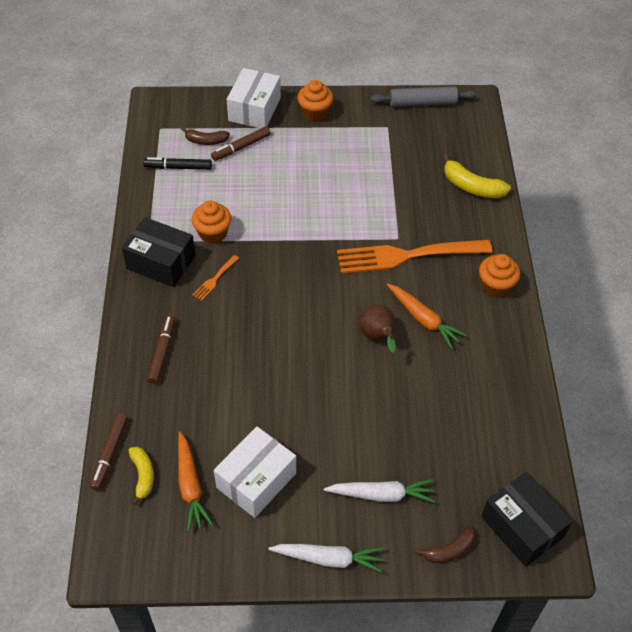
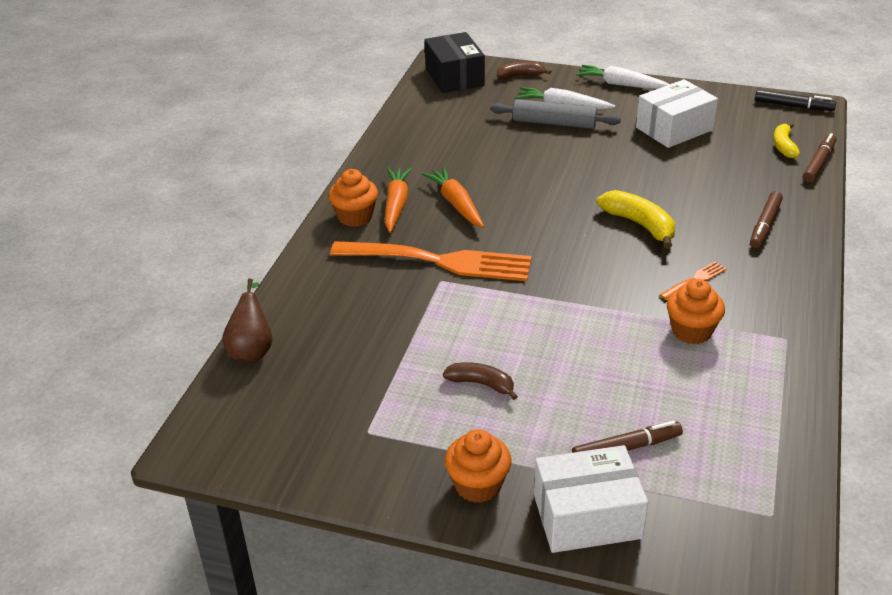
camera: 160 degrees left, 15 degrees down
(161, 262) = (767, 310): black box -> none
(178, 167) = (739, 435): black marker -> black marker (793, 106)
(190, 485) = (737, 134): orange carrot -> orange carrot (396, 205)
(206, 141) = (687, 473): brown banana -> brown banana (481, 384)
(254, 109) = (587, 516): white box -> white box turned 45 degrees clockwise
(378, 337) = (514, 198): brown pear -> brown pear (252, 350)
(422, 103) = (281, 462): grey rolling pin -> grey rolling pin (554, 123)
(472, 187) = (301, 320): yellow banana -> yellow banana (640, 225)

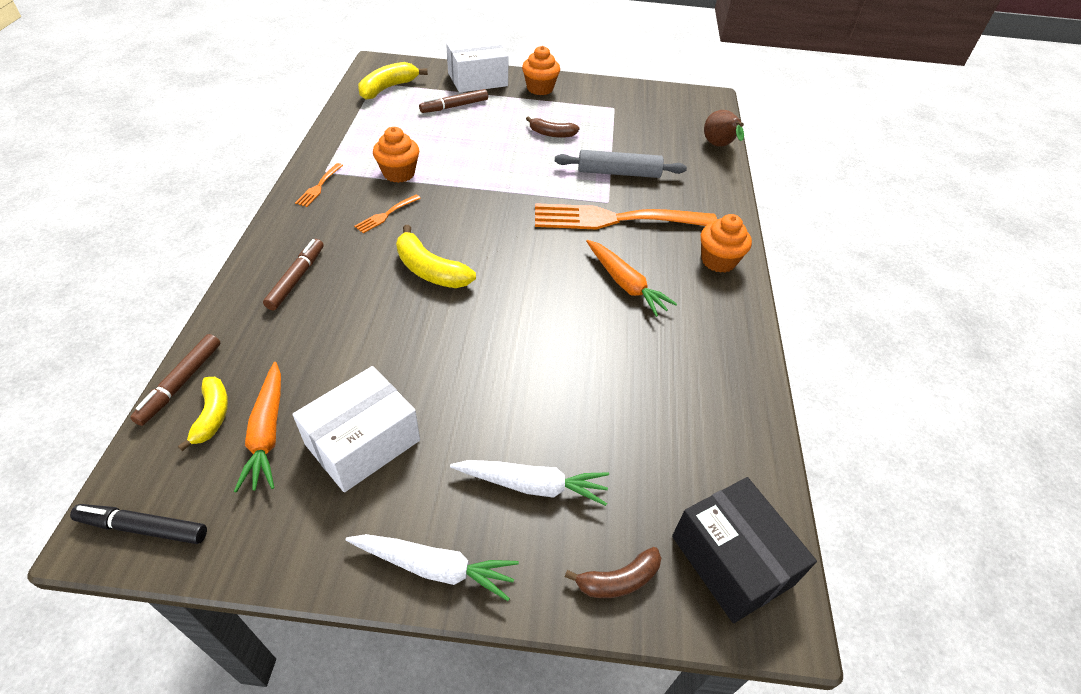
camera: 165 degrees right, 10 degrees up
(396, 205) = (686, 278): orange carrot -> orange carrot (267, 432)
(554, 123) = (540, 440): grey rolling pin -> grey rolling pin (618, 173)
(744, 499) = (388, 88): none -> yellow banana
(784, 318) = (319, 186): none -> orange fork

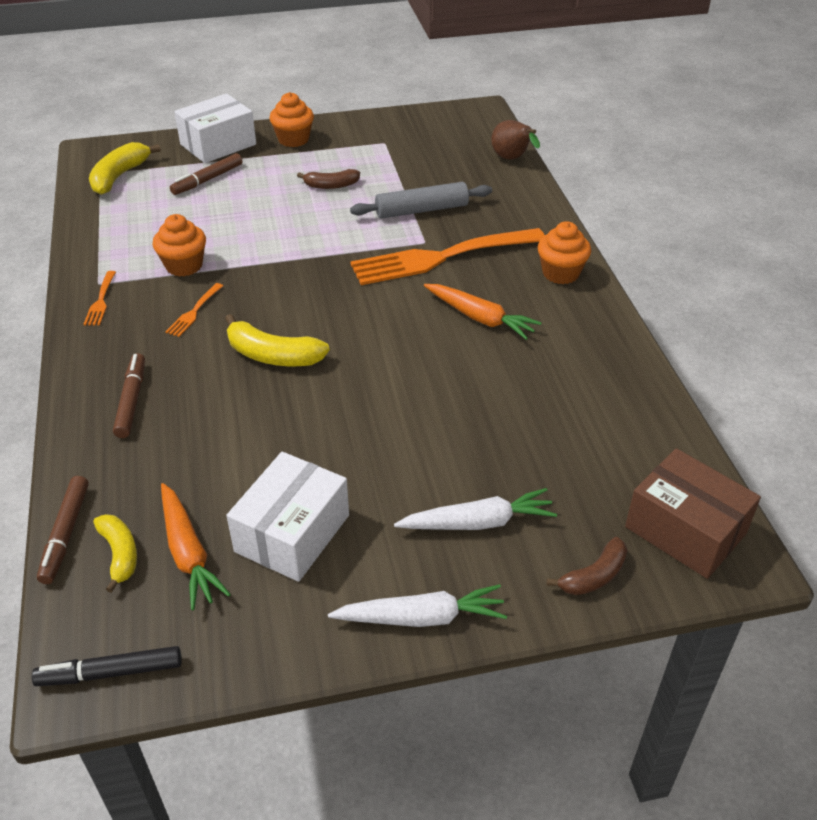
camera: 15 degrees left, 5 degrees down
(732, 560) = (685, 530): black box -> brown box

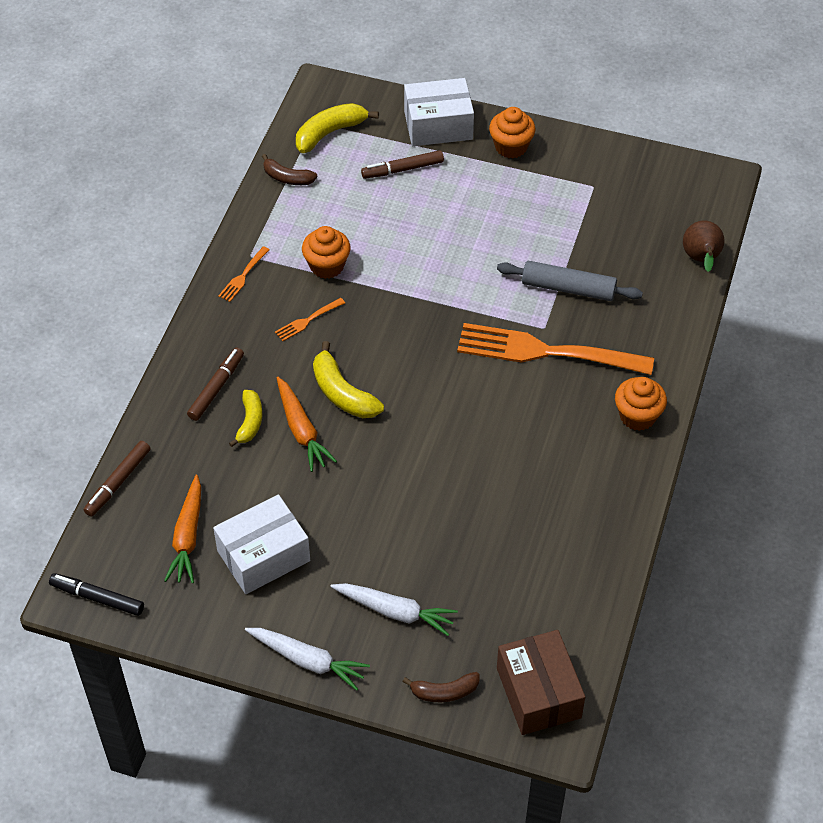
camera: 30 degrees right, 10 degrees up
(120, 554) = (144, 515): yellow banana -> yellow banana (250, 422)
(331, 185) = (507, 223): brown banana -> brown banana (287, 178)
(479, 318) = (531, 431): orange carrot -> orange carrot (301, 430)

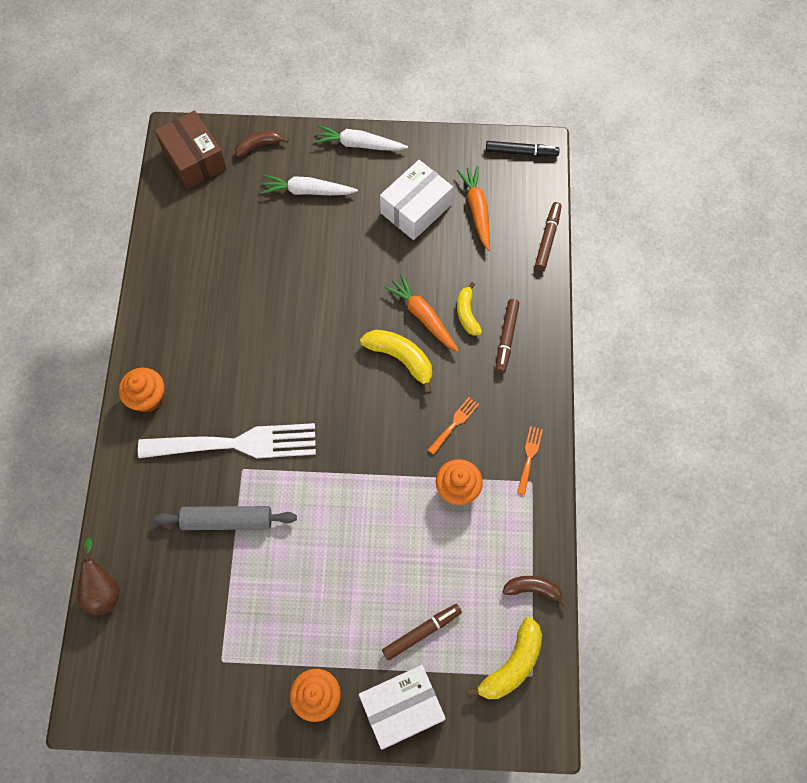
camera: 165 degrees right, 15 degrees up
(546, 352) = (236, 444): orange fork -> white fork

